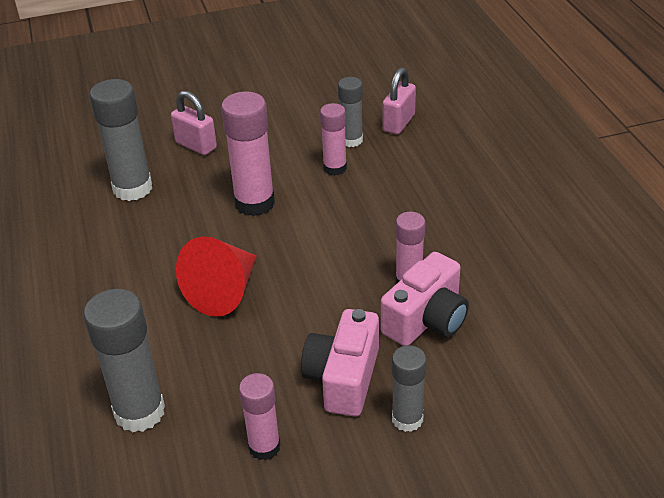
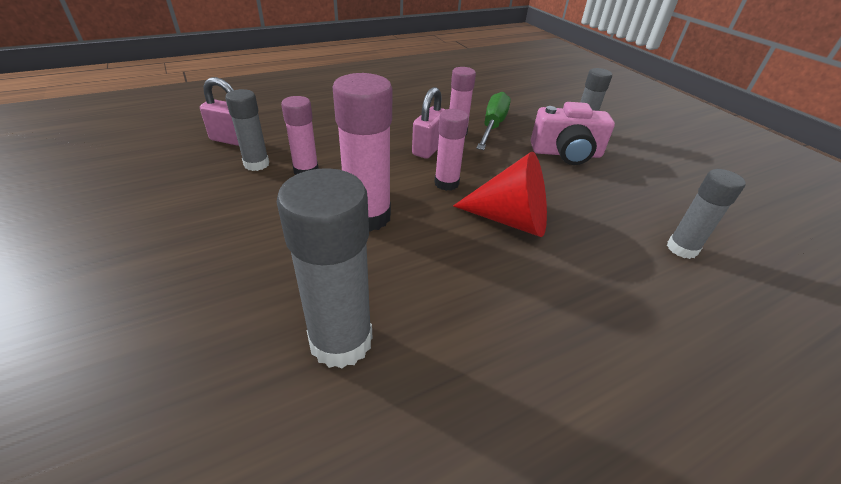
camera: 105 degrees left, 0 degrees up
(139, 412) = (682, 248): grey glue stick -> grey glue stick, size x0.61
(196, 145) = (235, 287): pink padlock -> pink padlock (428, 149)
(264, 447) = (650, 180): pink glue stick -> pink glue stick (446, 183)
(426, 320) = (492, 126): pink camera -> green screwdriver

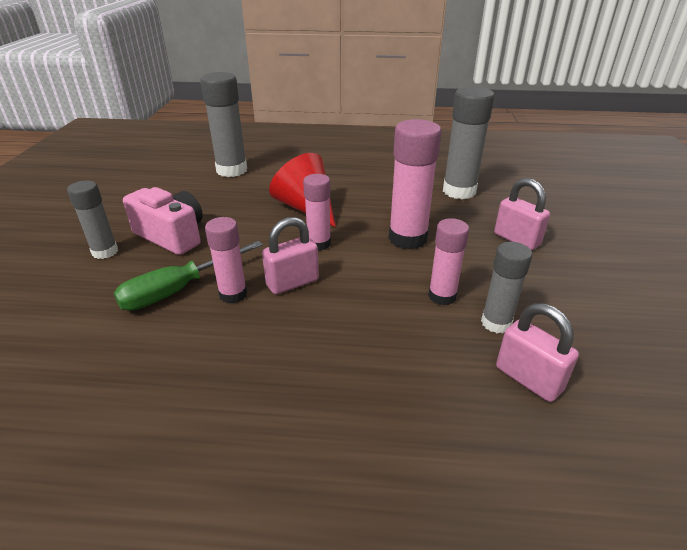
camera: 145 degrees left, 5 degrees down
(235, 259) = (516, 239): none -> pink padlock
(682, 248) = (232, 170): grey glue stick -> grey glue stick, size x1.64

